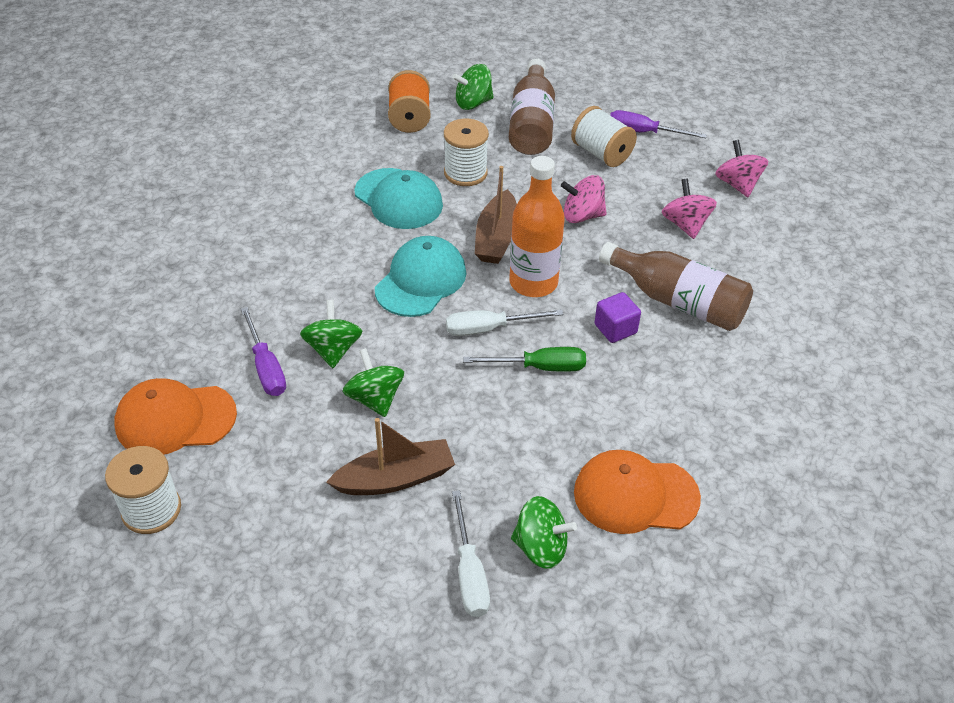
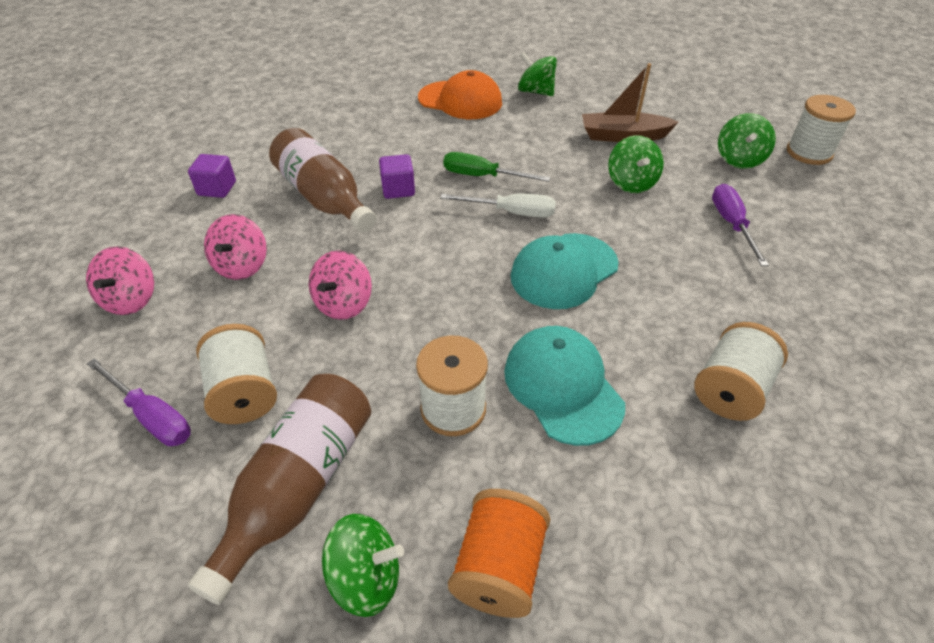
camera: 160 degrees left, 0 degrees up
(175, 419) = (809, 202): orange cap -> none
(282, 221) = (730, 390): none -> white spool
(333, 350) = (666, 226): green spinning top -> green spinning top (739, 159)
(469, 573) = (585, 90): white screwdriver -> none
(496, 238) = (459, 299): brown boat -> none
(533, 283) = (447, 243): orange bottle -> none
(582, 216) = (344, 304): pink spinning top -> pink spinning top turned 90 degrees clockwise
(786, 287) = (217, 189): none -> purple cube

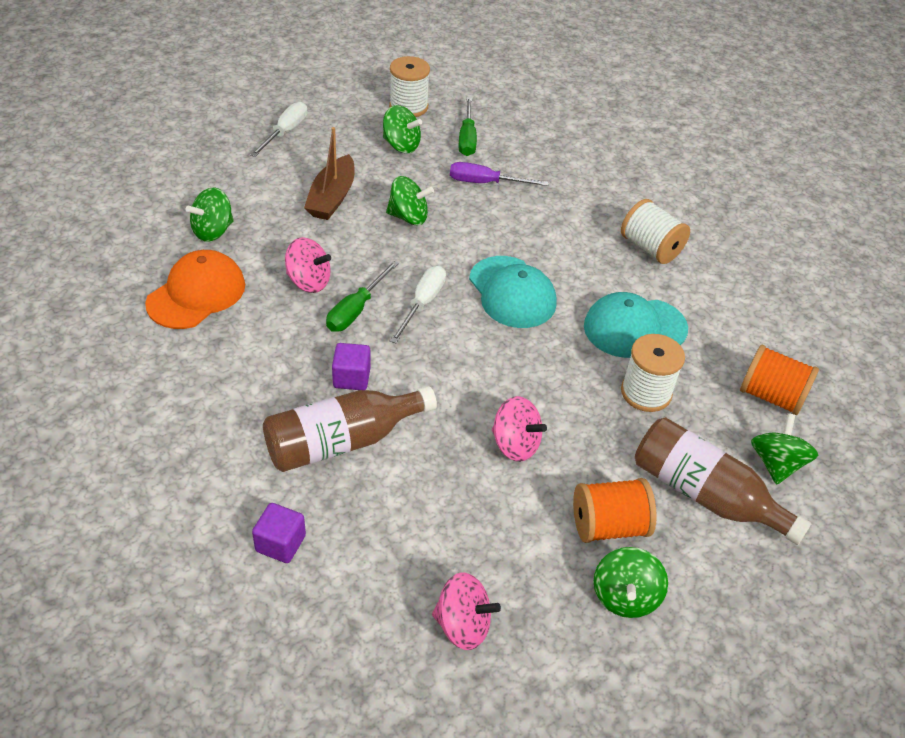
camera: 80 degrees left, 0 degrees up
(152, 416) = (625, 596): purple screwdriver -> green spinning top
(242, 266) = (436, 522): pink spinning top -> pink spinning top (308, 281)
(244, 392) = (608, 526): white spool -> orange spool
(692, 96) = (285, 132): none -> white screwdriver
(797, 199) = (467, 139): none -> green screwdriver

